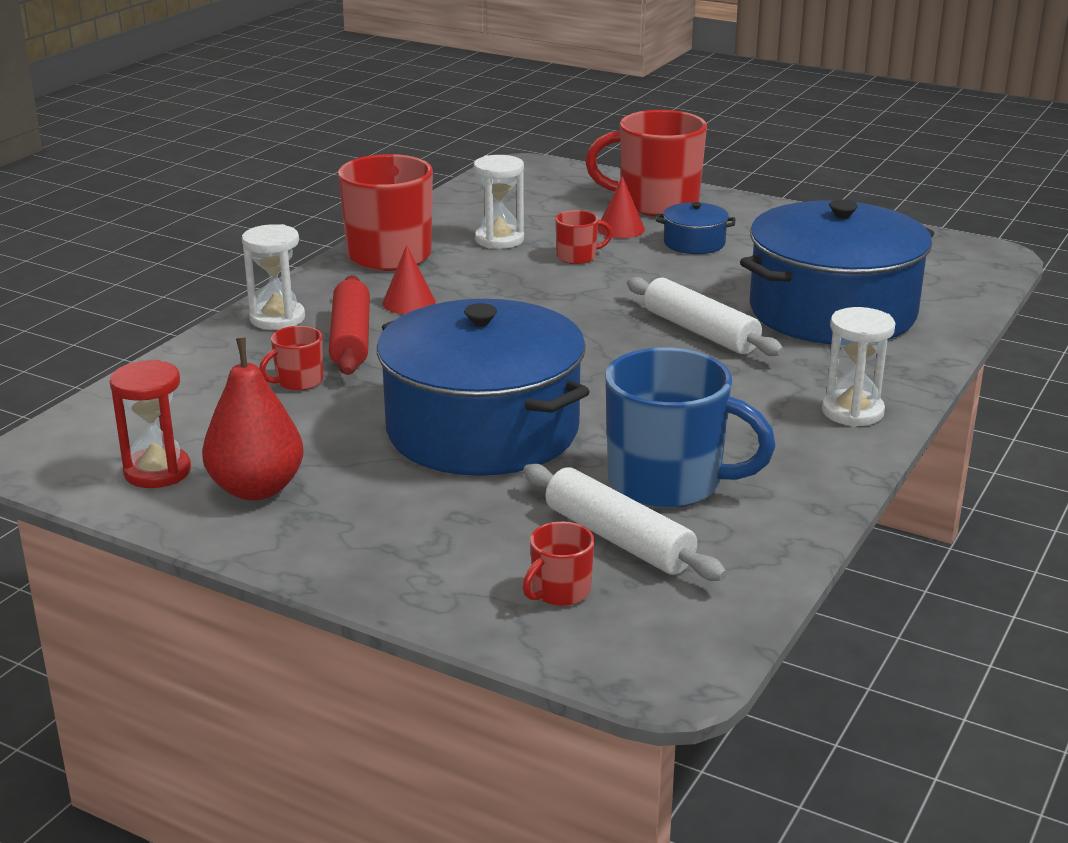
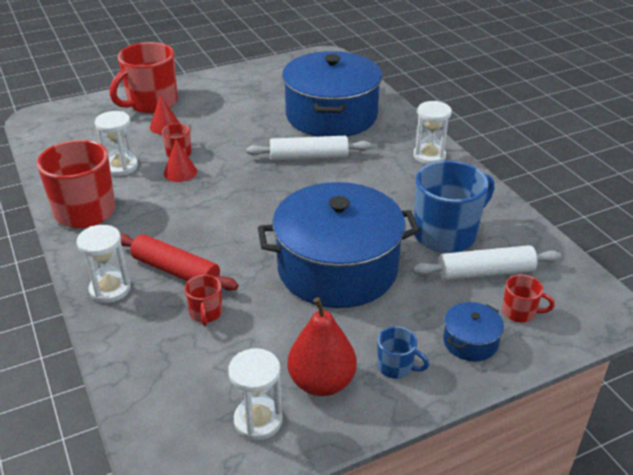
camera: 55 degrees left, 10 degrees up
(157, 472) = (258, 420): red hourglass -> white hourglass
(336, 529) = (396, 367): none -> blue mug
(409, 302) = (157, 230): red cone -> red cone (180, 172)
(559, 592) = (520, 312): red mug -> red mug turned 60 degrees counterclockwise
(694, 243) = (212, 114): blue pot -> blue pot (470, 341)

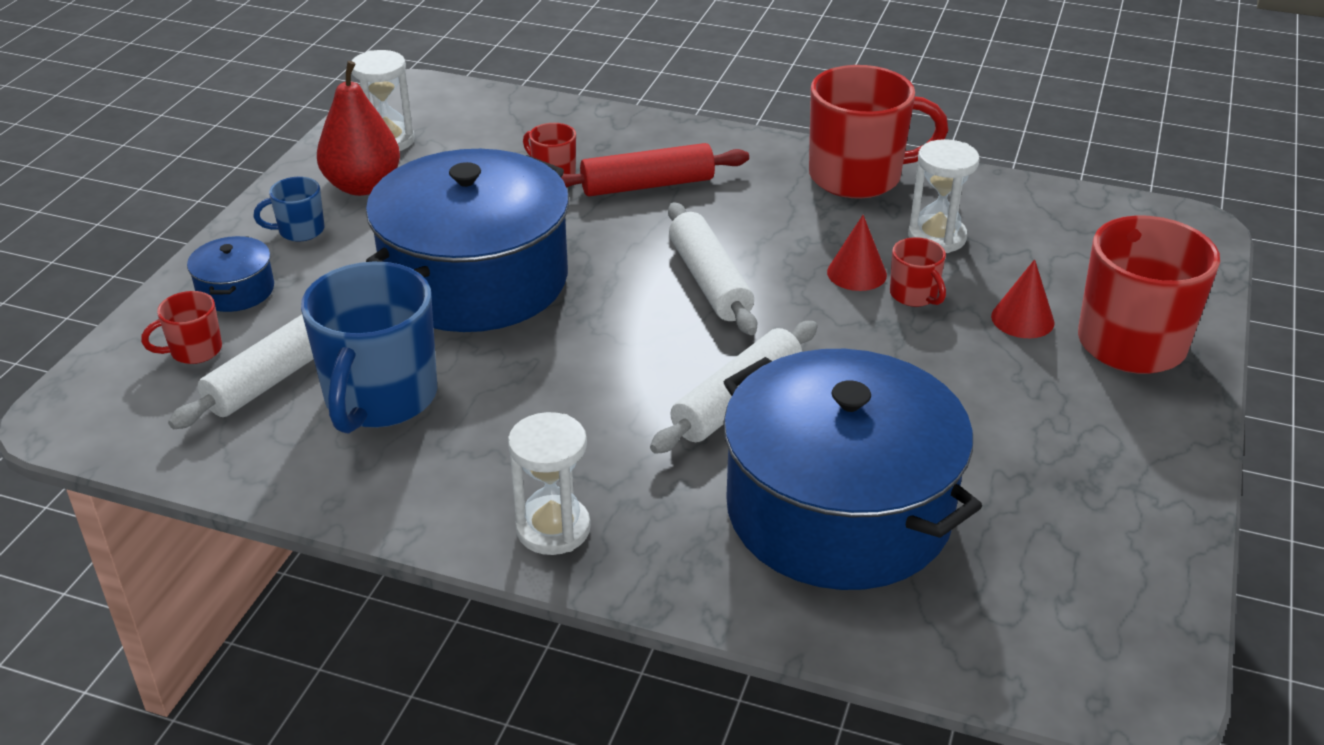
camera: 135 degrees right, 0 degrees up
(110, 289) = (679, 142): white hourglass -> none
(239, 203) = (710, 281): none -> white rolling pin

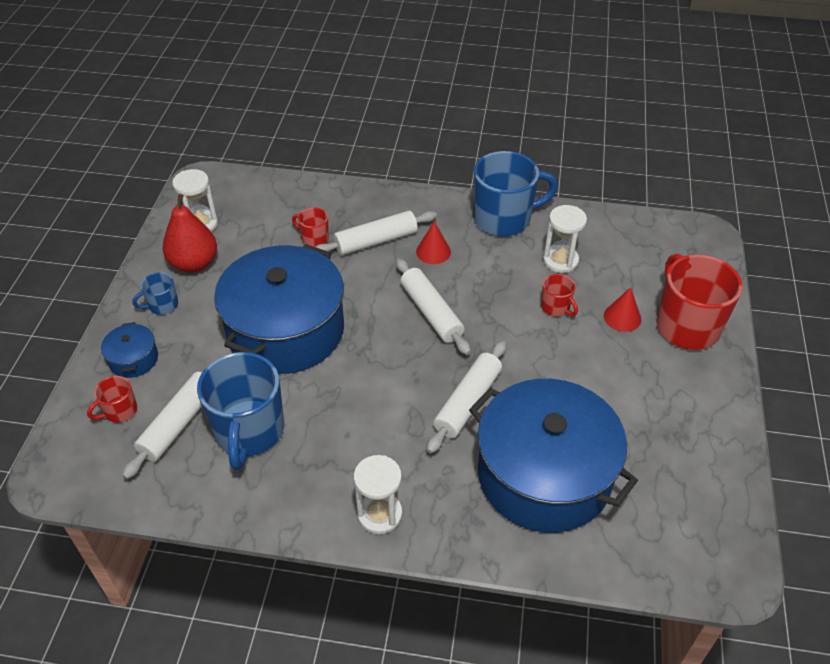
camera: 10 degrees left, 10 degrees up
(647, 185) = (376, 241): red rolling pin -> white rolling pin
(856, 273) = (518, 295): red cone -> red cone (433, 251)
(858, 177) = (504, 219): red mug -> blue mug

